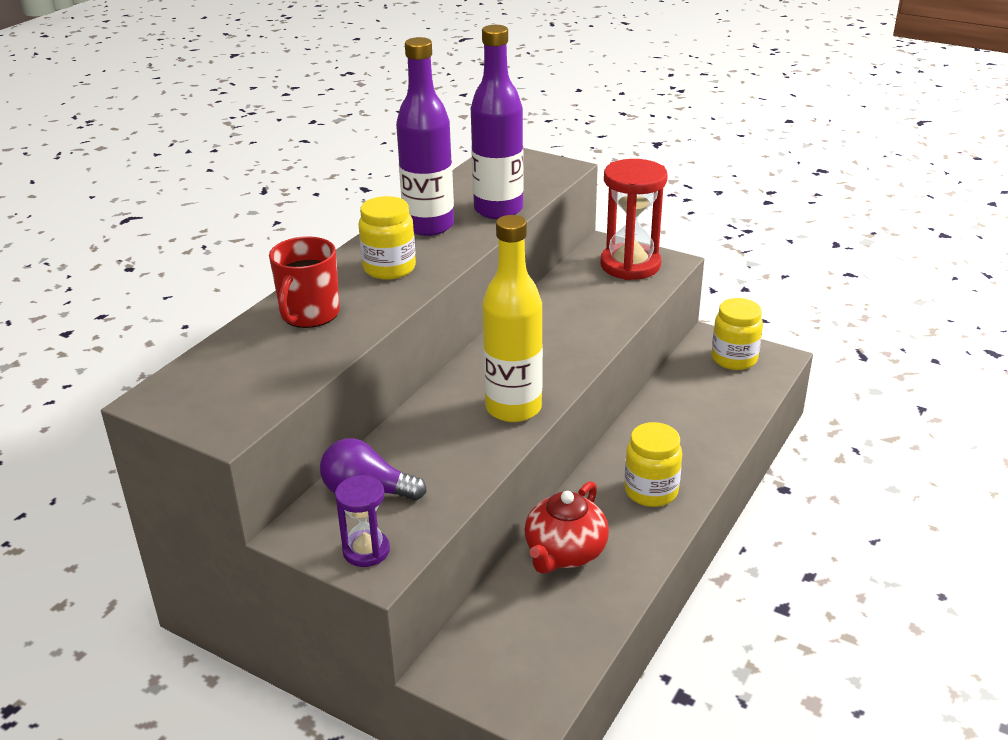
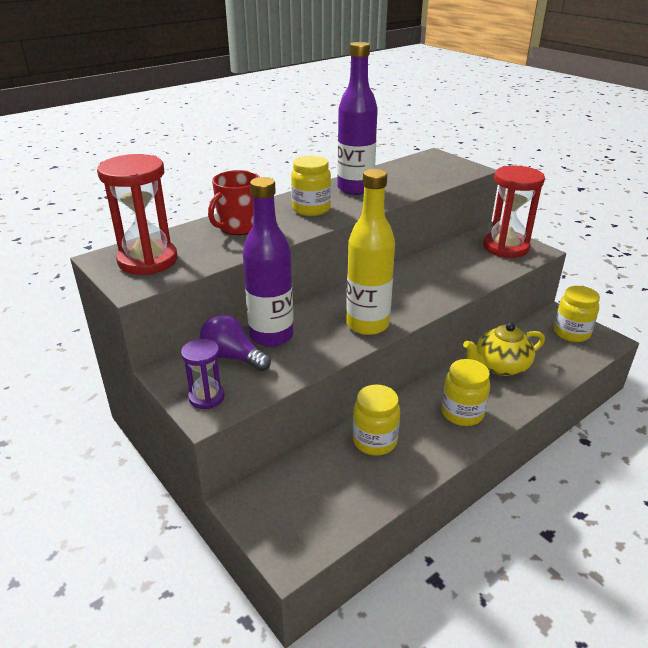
camera: 20 degrees right, 0 degrees up
(219, 389) = (148, 260): none -> red hourglass
(498, 210) = (410, 187): purple bottle -> purple bottle (271, 336)
(565, 553) = (374, 441): red teapot -> yellow jar
(670, 422) = (500, 366): none -> yellow teapot

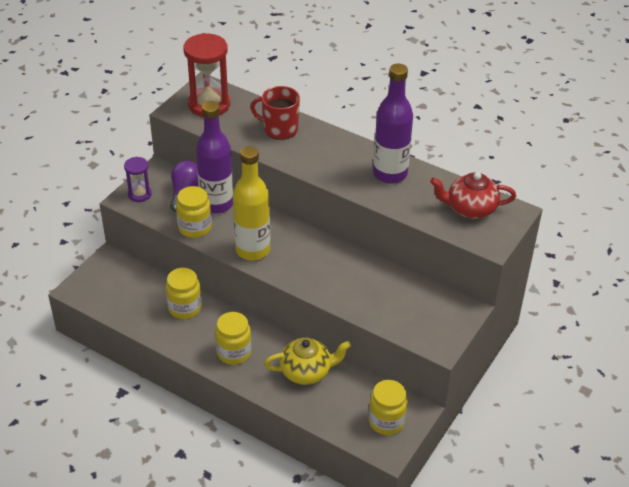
camera: 70 degrees right, 10 degrees up
(311, 209) = (332, 158): yellow jar -> yellow jar (195, 228)
(423, 168) = (470, 208): none -> red teapot
(500, 366) = (307, 371): yellow teapot -> yellow teapot turned 120 degrees clockwise
(505, 247) = (434, 321): red hourglass -> none

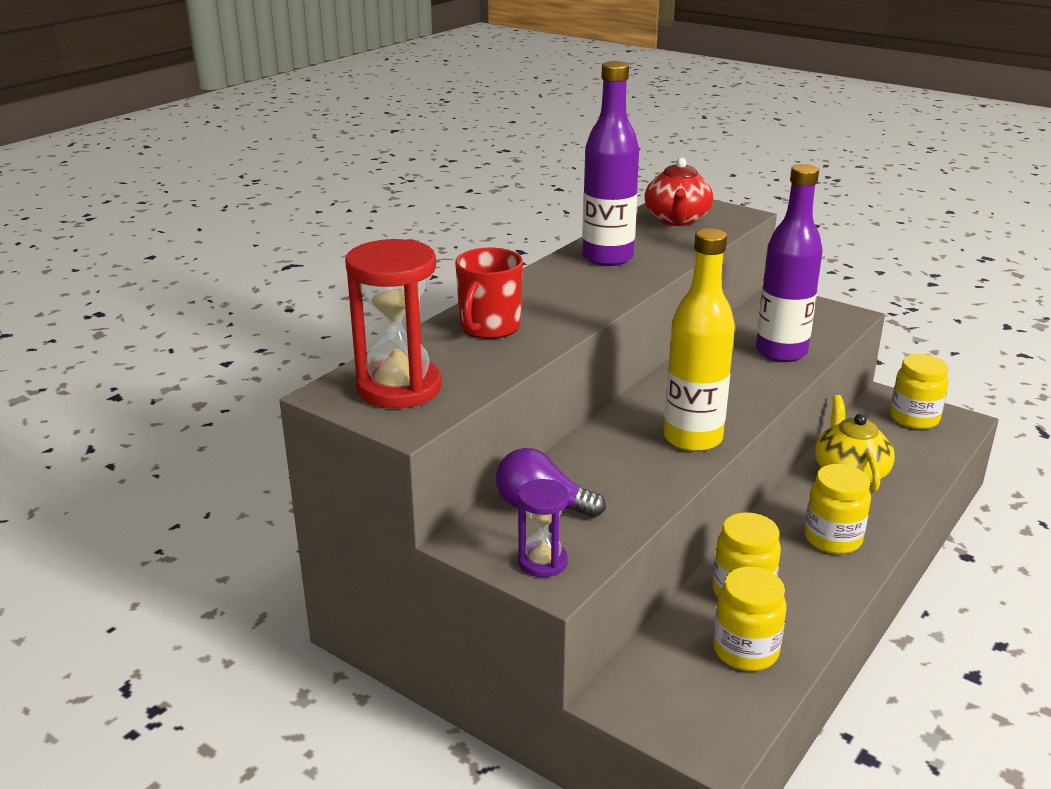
camera: 85 degrees left, 15 degrees down
(195, 228) = (641, 495): yellow jar -> yellow jar (745, 651)
(217, 204) = (576, 472): purple bottle -> purple bottle (781, 352)

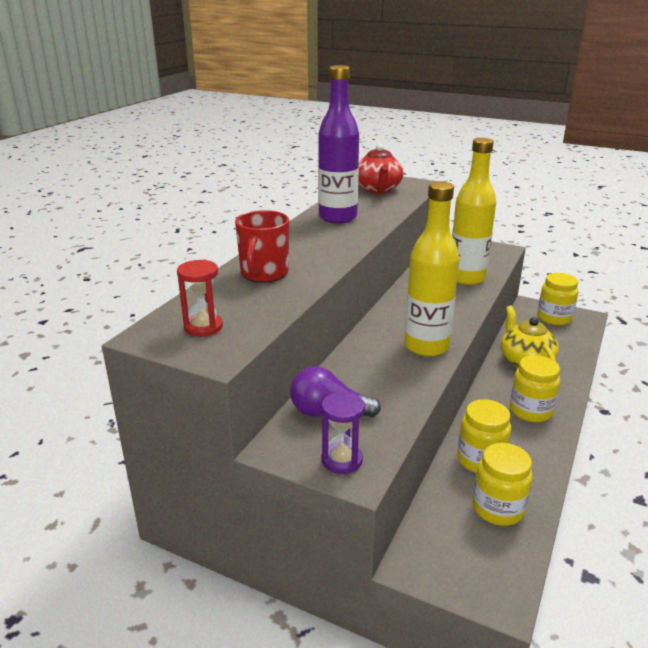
camera: 10 degrees left, 0 degrees up
(399, 388) = (203, 327): red hourglass -> red hourglass, size x0.55
(781, 352) = (466, 278): purple bottle -> yellow bottle

